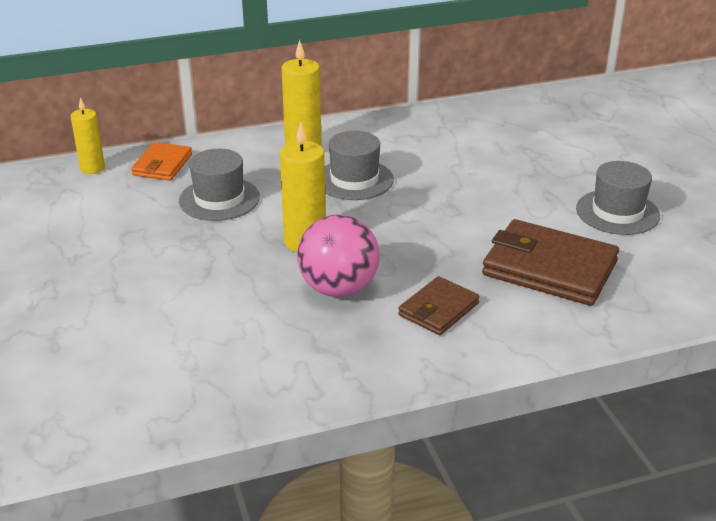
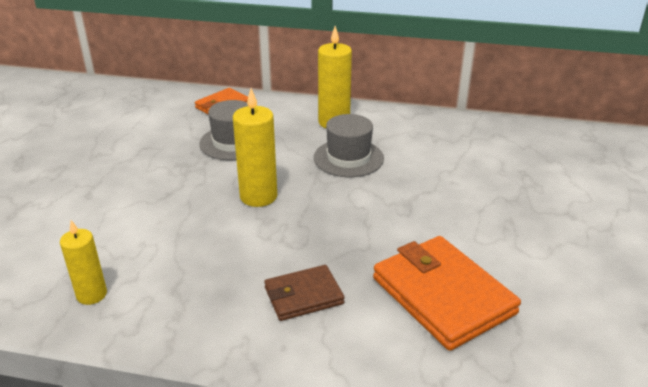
camera: 30 degrees right, 0 degrees up
(92, 168) = (176, 95): yellow candle -> yellow candle (91, 294)
(338, 288) = (243, 245): pink ball -> none
(549, 268) = (442, 296): brown wallet -> orange wallet
(617, 212) = (564, 264): grey hat -> none

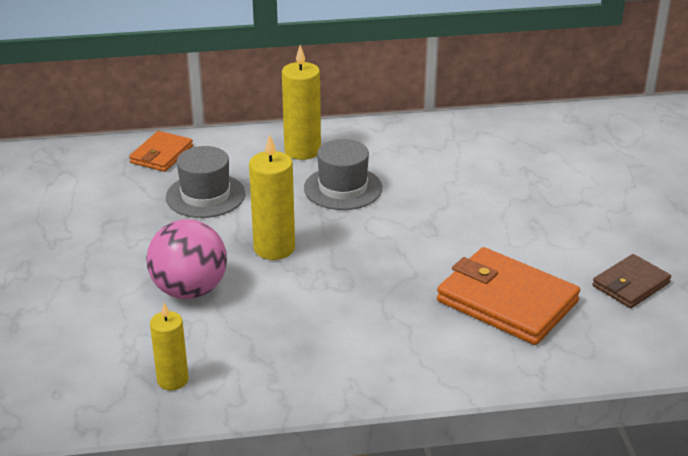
camera: 20 degrees left, 0 degrees up
(165, 217) = (189, 290): none -> pink ball
(303, 296) = (382, 331): brown wallet -> brown wallet (631, 285)

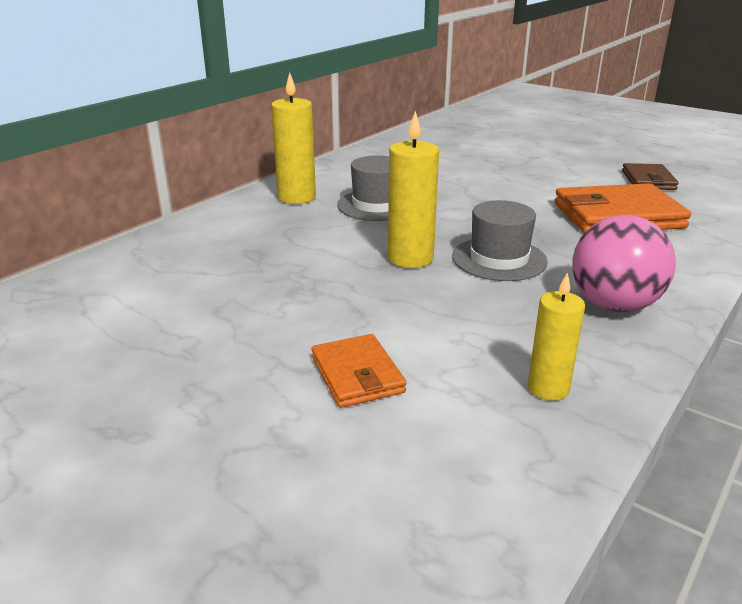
camera: 45 degrees left, 5 degrees down
(161, 154) = (172, 244): orange wallet -> orange wallet (357, 375)
(189, 290) = (408, 318): pink ball -> pink ball (614, 305)
(205, 195) = (276, 252): grey hat -> grey hat (499, 259)

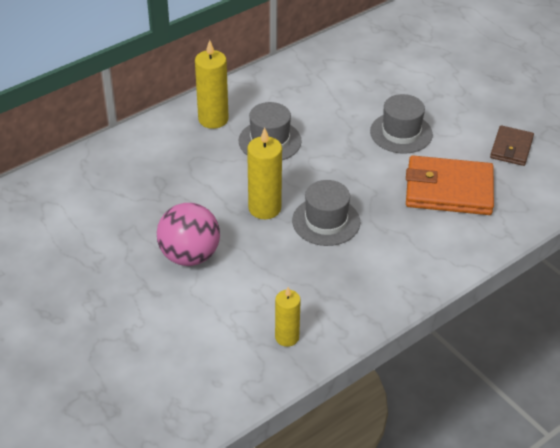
camera: 15 degrees right, 15 degrees up
(357, 375) = (184, 304): orange wallet -> none
(522, 183) = (401, 133): none -> grey hat
(614, 305) = (374, 282): pink ball -> pink ball (190, 256)

